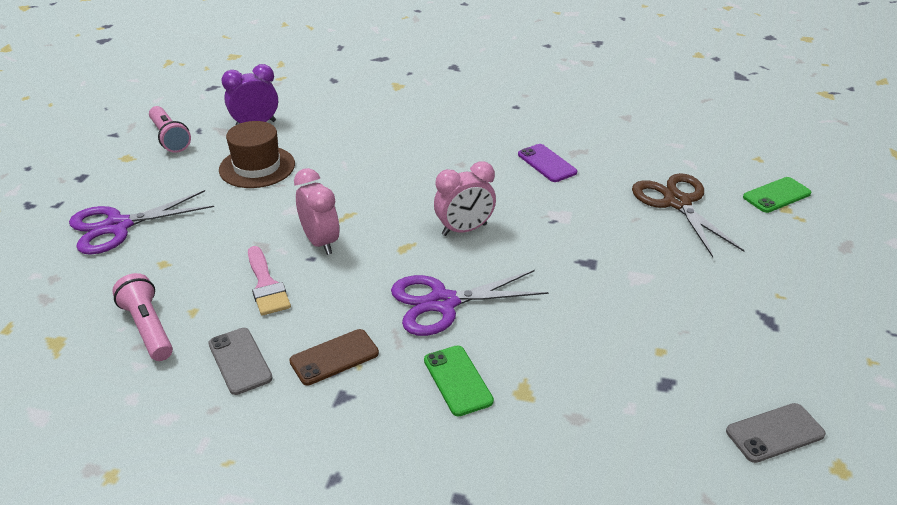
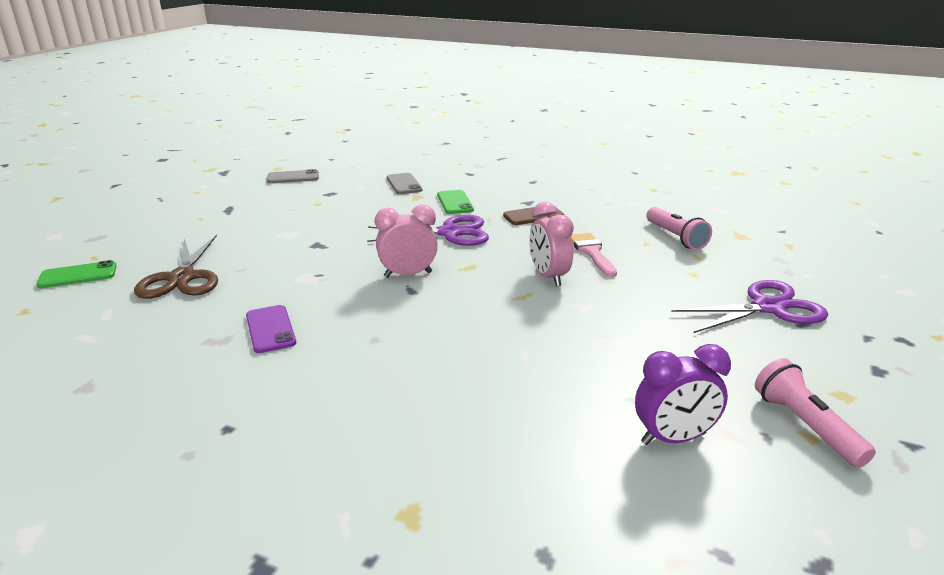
camera: 170 degrees left, 10 degrees down
(240, 361) = (598, 219): grey phone -> grey phone (404, 184)
(257, 167) = (641, 361): brown hat -> none

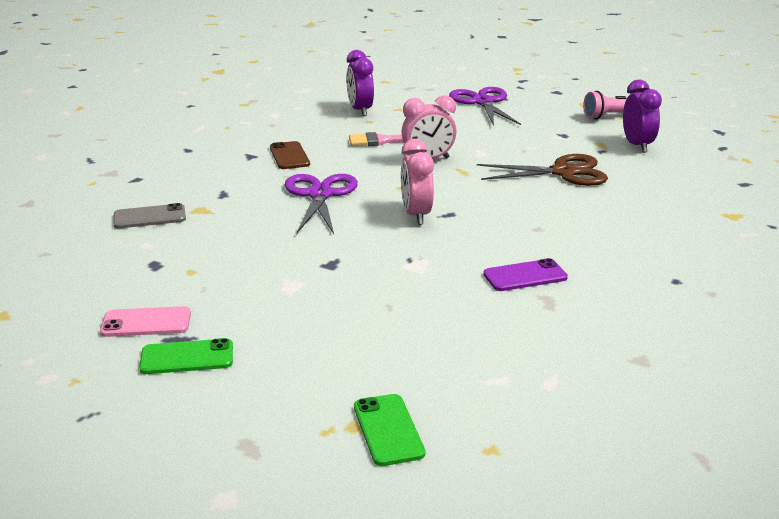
camera: 85 degrees left, 0 degrees up
(182, 278) = (407, 343): brown scissors -> brown scissors (563, 172)
(252, 199) = (146, 322): none -> pink phone
(293, 177) = (61, 297): grey phone -> none
(454, 202) = (232, 190): green phone -> green phone (187, 358)
(675, 237) = (360, 110): pink flashlight -> purple clock

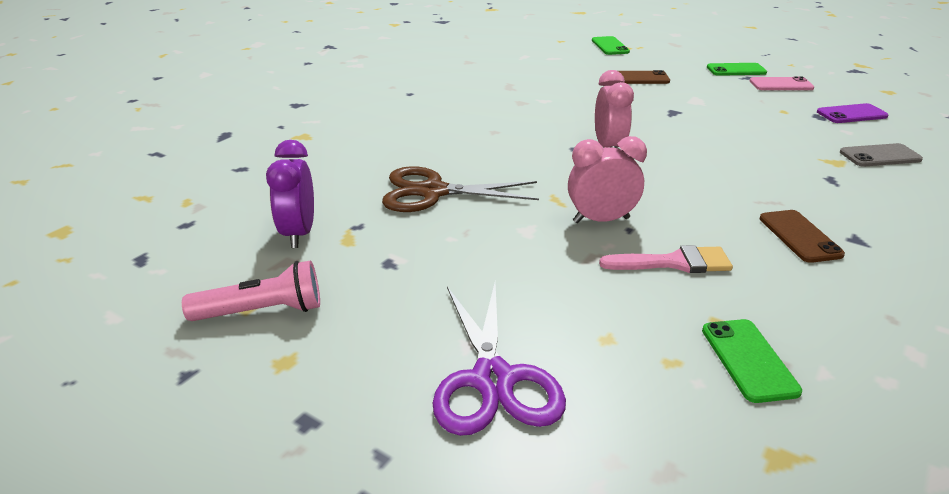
camera: 175 degrees left, 5 degrees up
(320, 195) = (719, 174): purple scissors -> none
(355, 328) = (640, 78): none -> brown phone
(360, 110) = (749, 360): purple clock -> green phone
(525, 276) = (520, 99): purple phone -> purple phone (851, 114)

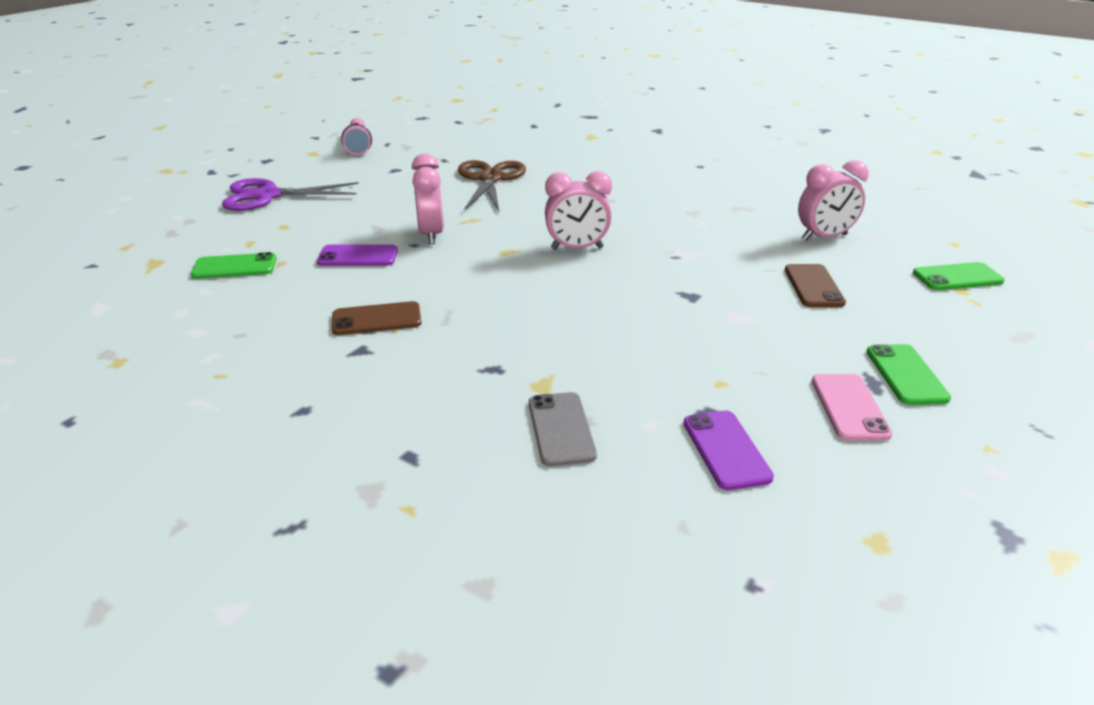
camera: 90 degrees right, 0 degrees up
(299, 233) = (439, 146): purple clock -> none
(560, 68) = (824, 237): none -> pink clock
(674, 263) = (358, 256): pink brush -> purple phone

